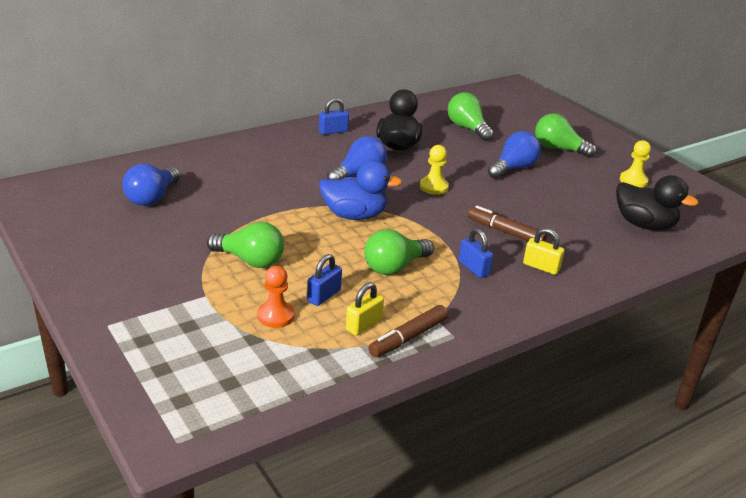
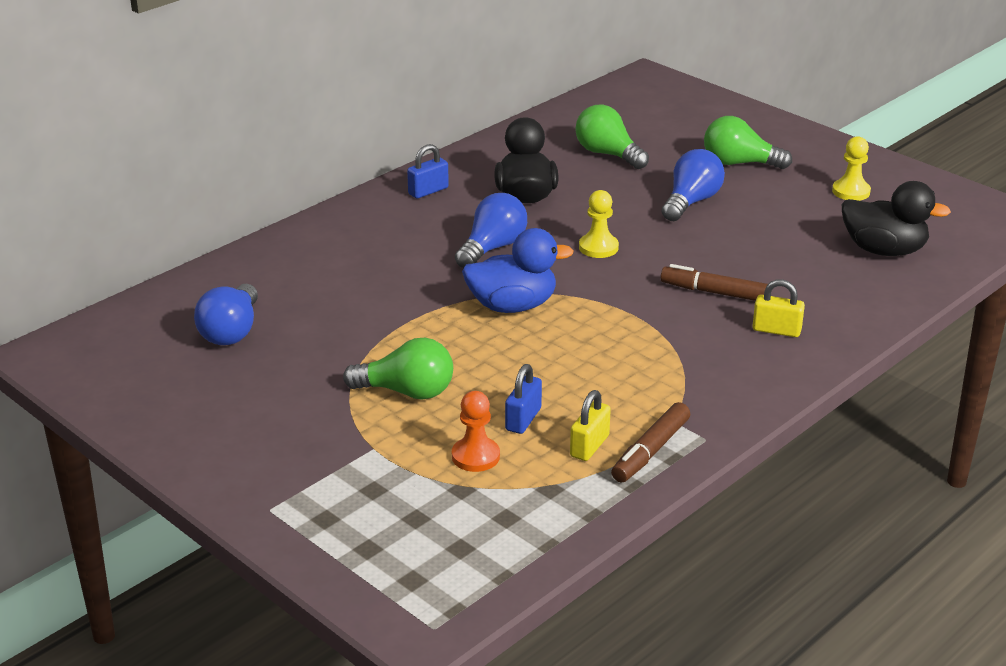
camera: 10 degrees left, 0 degrees up
(394, 267) = (595, 365): green light bulb -> none
(473, 268) = (694, 348): blue padlock -> none

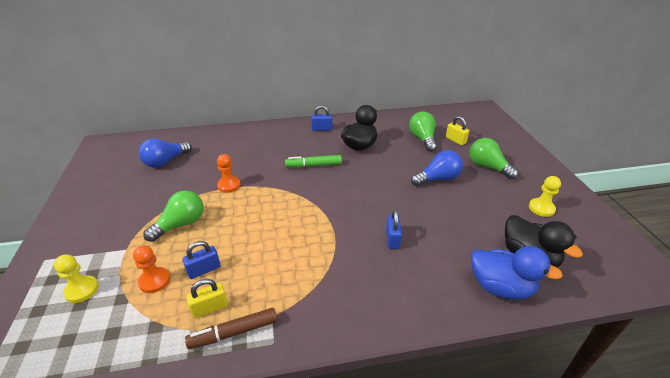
camera: 35 degrees right, 5 degrees up
(399, 321) = (229, 185): none -> orange pawn
(407, 392) = (181, 224): green light bulb -> green light bulb turned 90 degrees counterclockwise
(492, 248) = (313, 165): blue light bulb -> green marker
(512, 306) = (284, 199): blue duck -> blue duck (500, 287)
(598, 247) = (362, 185): yellow pawn -> yellow pawn (82, 290)
(715, 292) = (392, 239): brown marker -> blue padlock
(776, 330) = (401, 283): yellow padlock -> yellow padlock (455, 140)

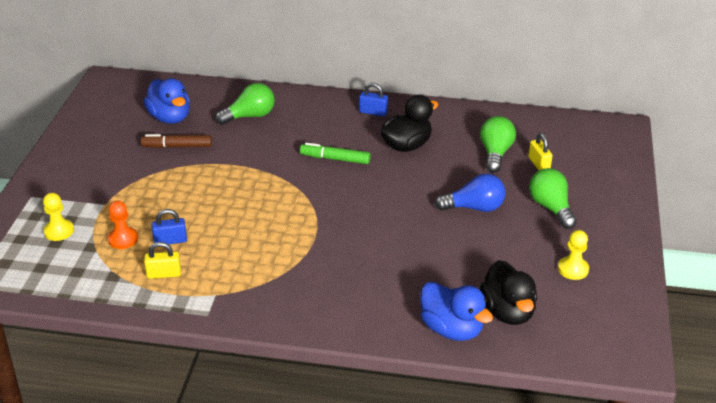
camera: 20 degrees right, 0 degrees up
(165, 161) = (170, 118): blue light bulb -> blue duck
(181, 224) = (163, 192): green light bulb -> green light bulb (250, 116)
(229, 185) = (228, 161): orange pawn -> none
(234, 332) = (177, 298): brown marker -> brown marker (177, 146)
(392, 239) = (373, 258): blue padlock -> none

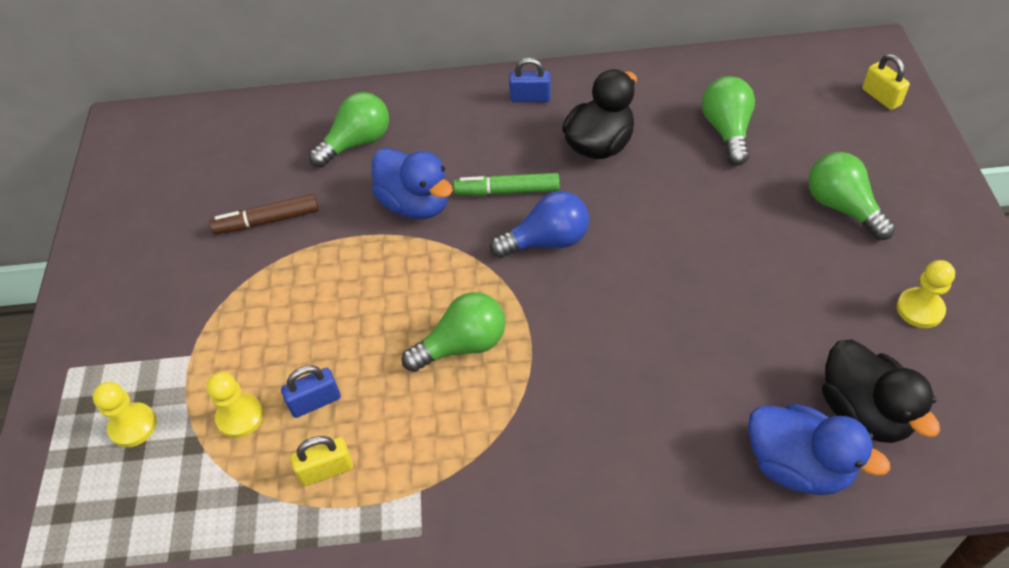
camera: 10 degrees left, 15 degrees up
(123, 239) = (240, 417): orange pawn -> yellow pawn
(170, 118) = (240, 171): blue duck -> blue duck (415, 204)
(271, 231) = (462, 345): none -> green light bulb
(474, 207) = (737, 232): blue light bulb -> blue light bulb (546, 241)
(539, 164) = (793, 136): yellow padlock -> yellow padlock (881, 97)

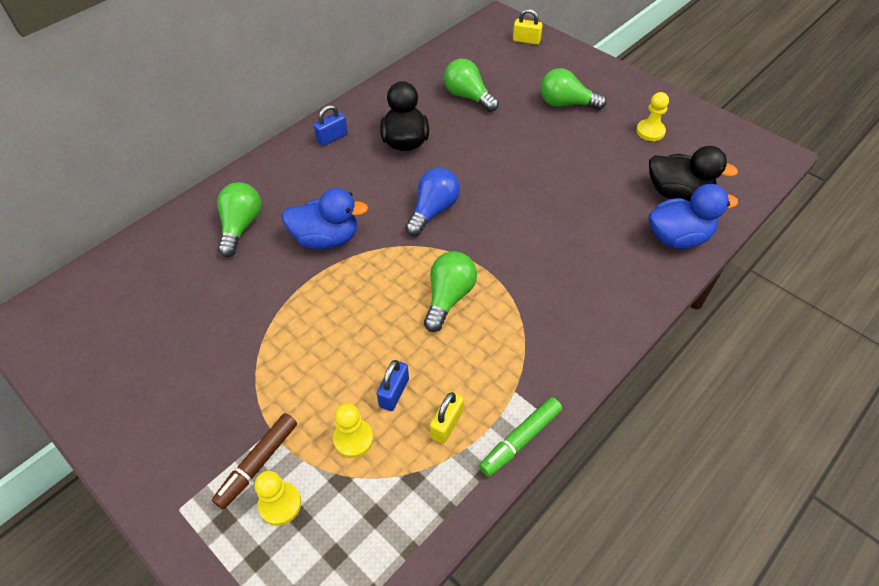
camera: 45 degrees left, 0 degrees up
(267, 221) = (229, 312): brown marker -> brown marker (258, 463)
(507, 191) = (378, 197): green marker -> green marker (520, 440)

